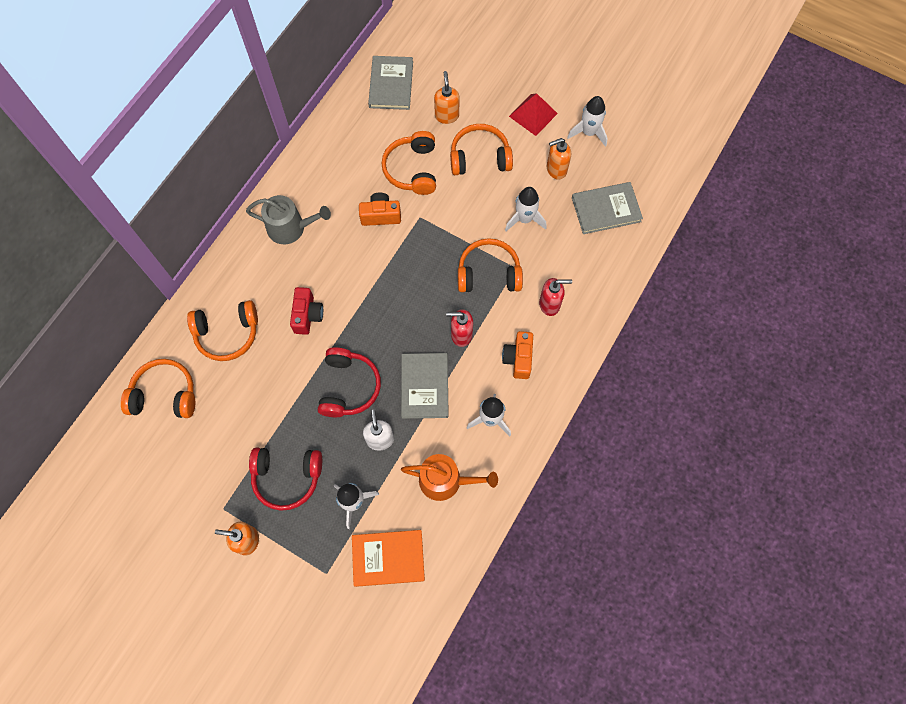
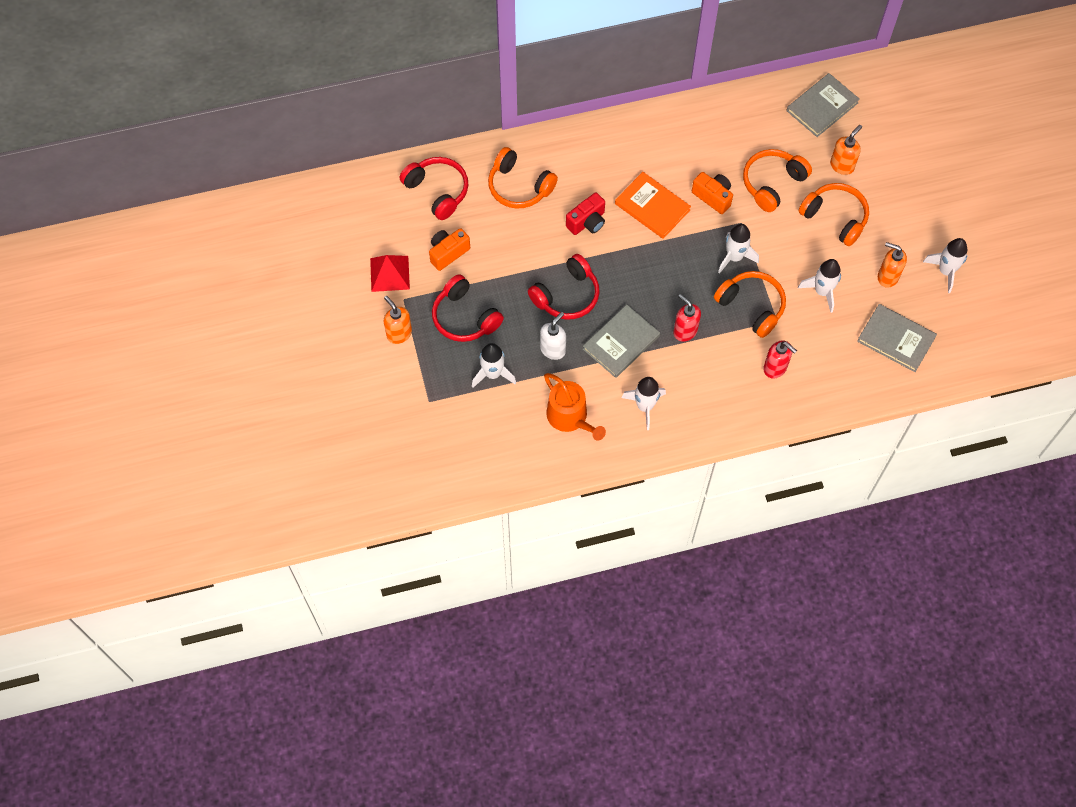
camera: 45 degrees right, 5 degrees down
(165, 394) = (437, 191): orange headphones -> red headphones
(291, 228) = (637, 151): grey watering can -> none
(388, 558) = (479, 430): orange book -> orange book (652, 207)
(440, 247) = (734, 257): none -> white rocket
(518, 359) = (710, 384): orange camera -> orange camera (448, 253)
(533, 114) = (914, 221): red pyramid -> red pyramid (389, 273)

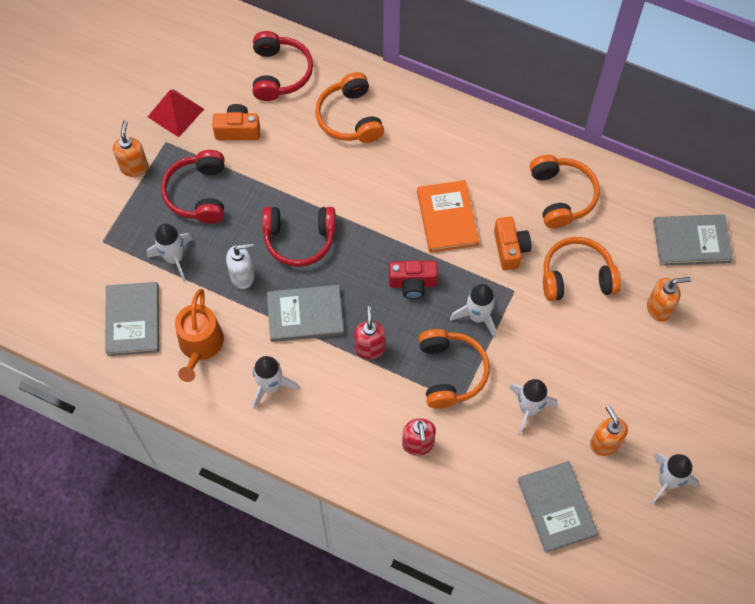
camera: 40 degrees right, 0 degrees up
(506, 437) = (133, 320): none -> grey book
(587, 222) = (378, 189): red camera -> red camera (412, 284)
(835, 218) = (606, 351): orange headphones -> orange headphones (561, 196)

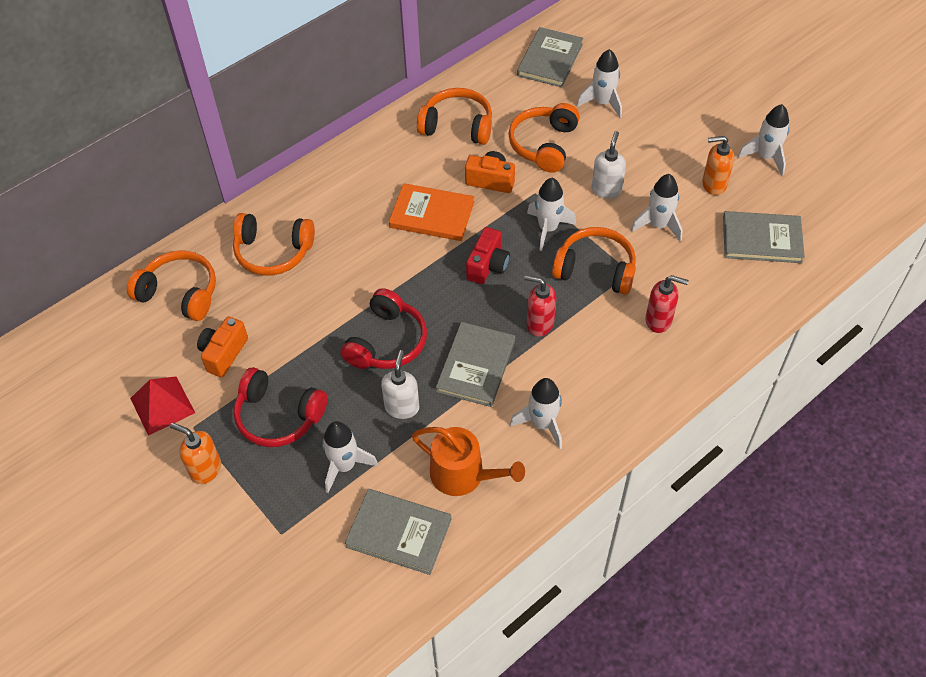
camera: 65 degrees left, 10 degrees down
(279, 73) = (180, 293): red headphones -> orange headphones
(549, 349) = (606, 190): none -> white soap dispenser
(659, 308) = (602, 103): orange soap dispenser -> white rocket

